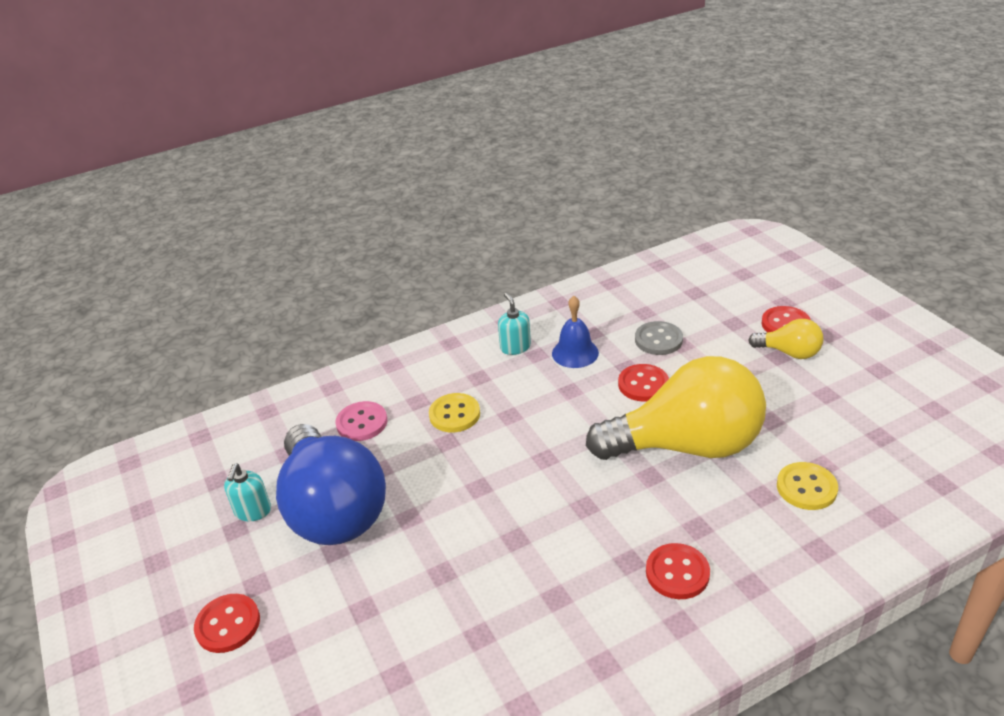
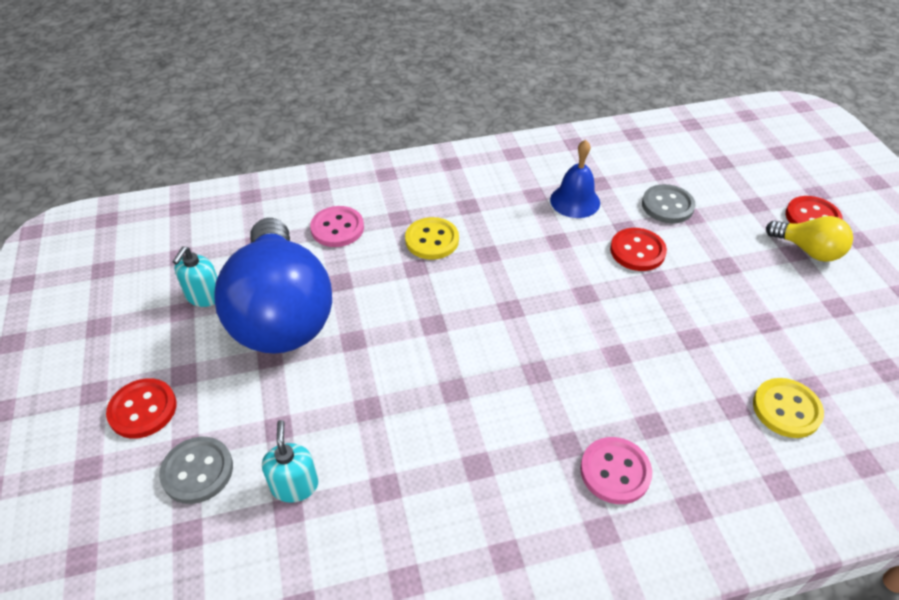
camera: 10 degrees right, 10 degrees up
(300, 665) = (197, 471): none -> grey button
(515, 347) = (515, 182): turquoise soap dispenser -> turquoise soap dispenser (295, 485)
(677, 573) = (615, 471): red button -> pink button
(686, 446) = (665, 330): yellow light bulb -> none

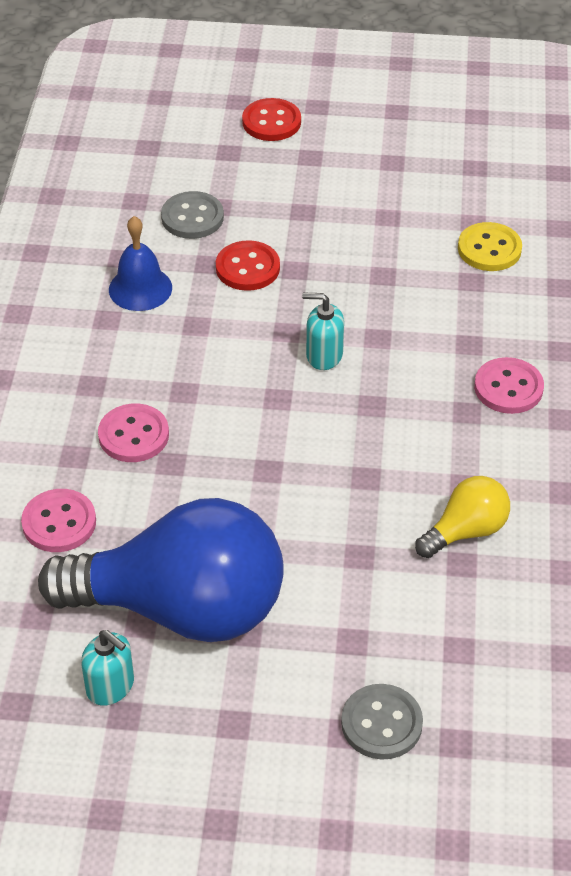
camera: 70 degrees left, 0 degrees up
(143, 410) = (272, 770): red button -> none
(295, 485) = (432, 638): turquoise soap dispenser -> turquoise soap dispenser (324, 355)
(432, 240) = (133, 435): yellow button -> pink button
(808, 250) = (313, 146): yellow light bulb -> yellow light bulb (466, 531)

